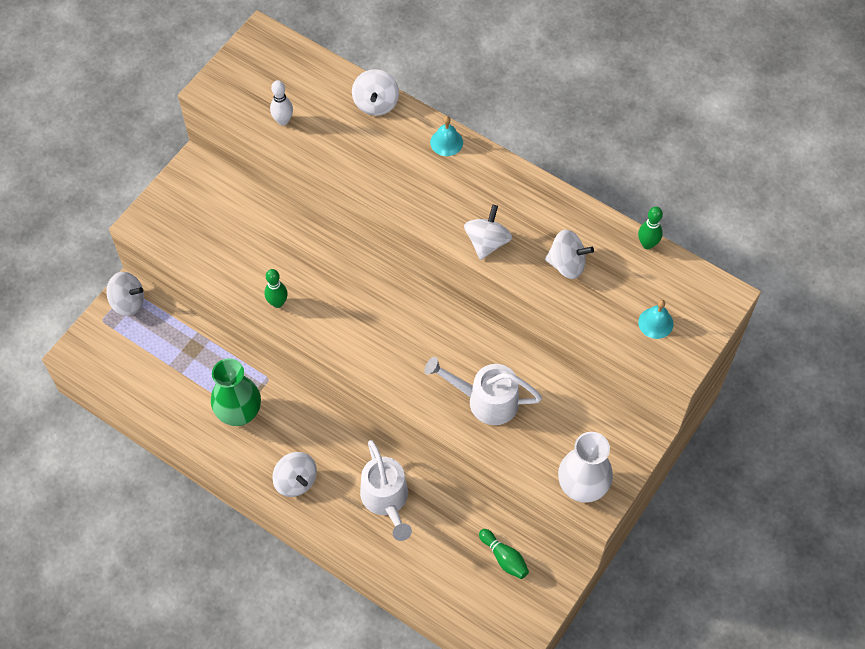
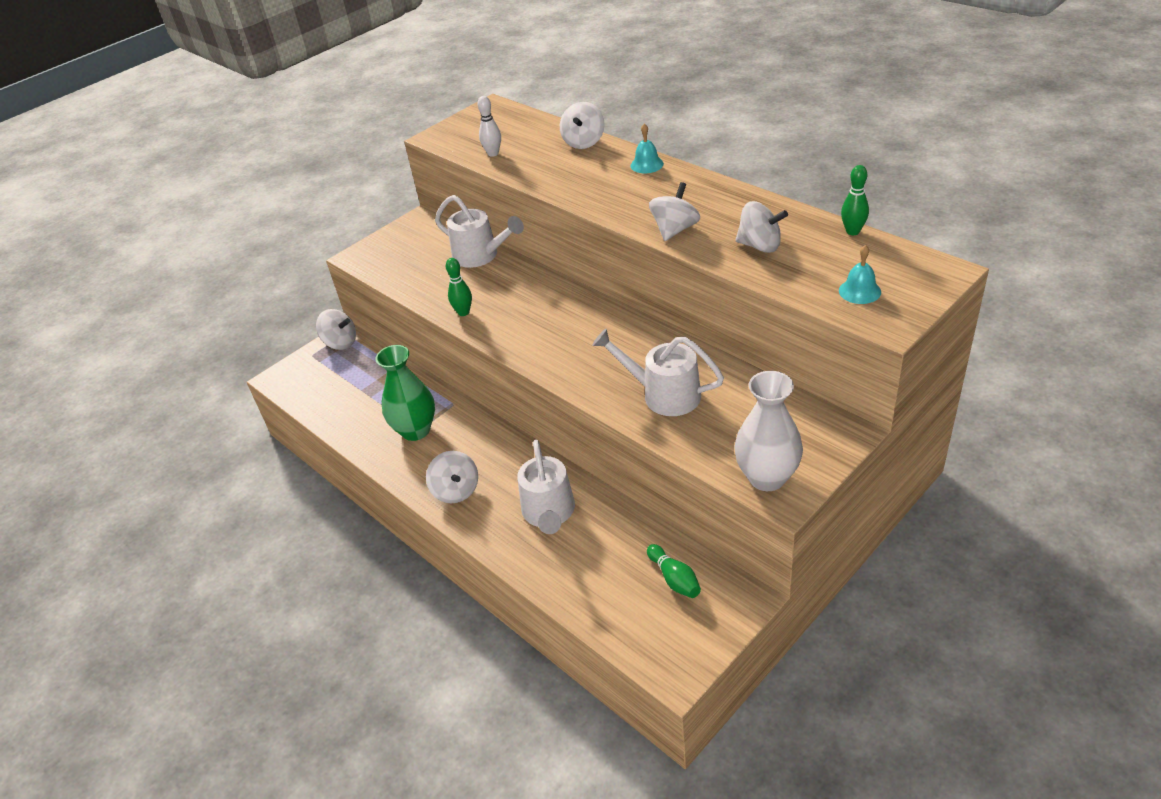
camera: 15 degrees right, 20 degrees down
(277, 221) = (481, 256): none -> white watering can

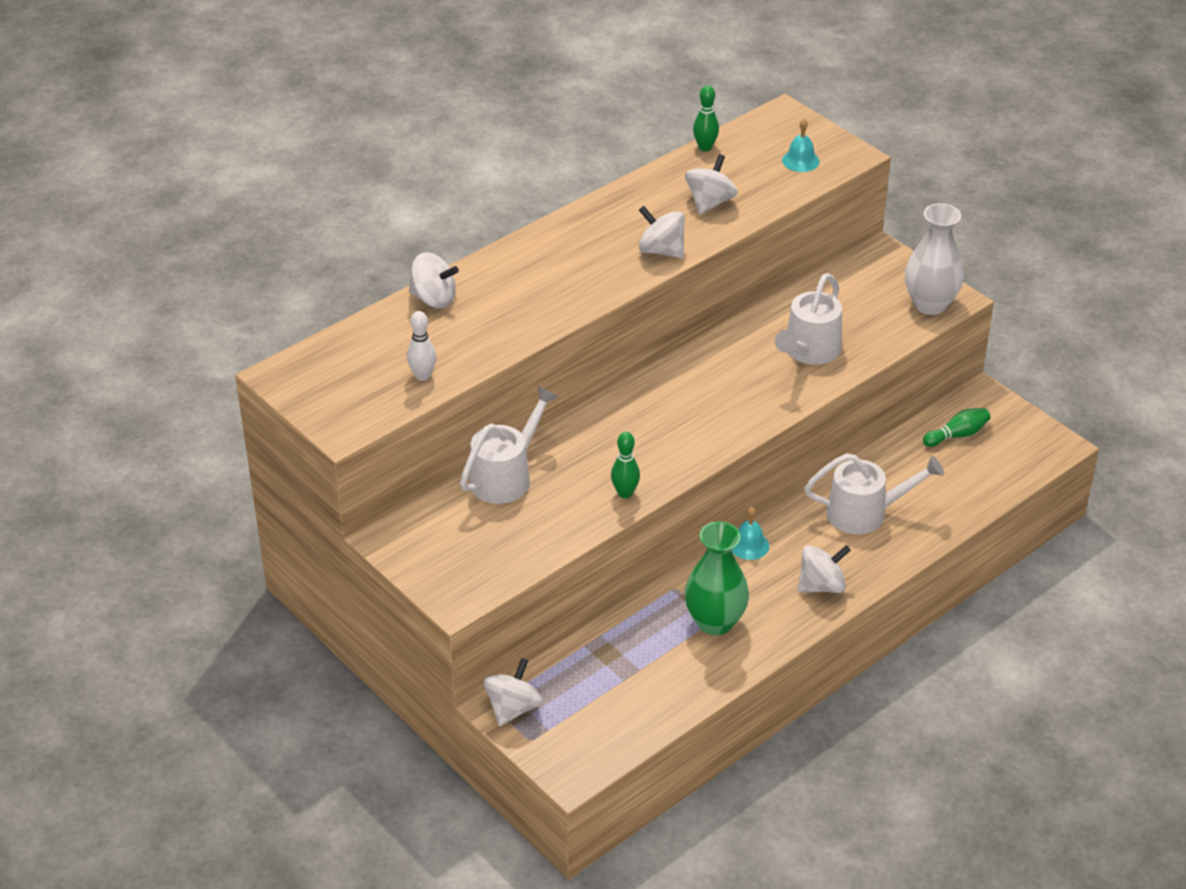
camera: 90 degrees left, 0 degrees up
(646, 164) = (515, 256): turquoise bell -> turquoise bell (749, 545)

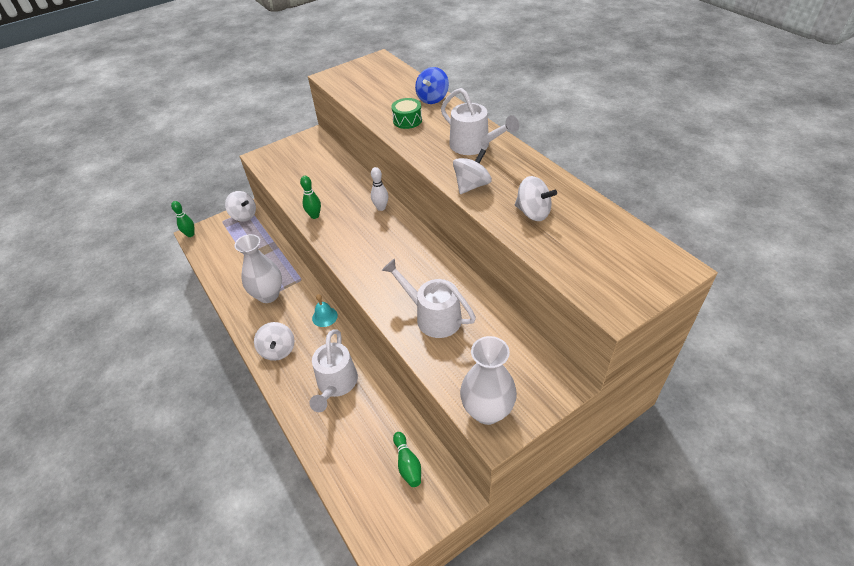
camera: 100 degrees right, 5 degrees up
(422, 376) = (364, 97): white bowling pin -> white bowling pin (381, 208)
(434, 299) = (432, 98): white spinning top -> blue spinning top
(500, 320) = (407, 120): none -> green drum
(506, 476) = (344, 172): white watering can -> white watering can (474, 146)
(705, 147) = (612, 214): green bowling pin -> green bowling pin (190, 234)
(715, 622) = (268, 295): green vase -> white vase
(800, 161) = (600, 271): turquoise bell -> none

